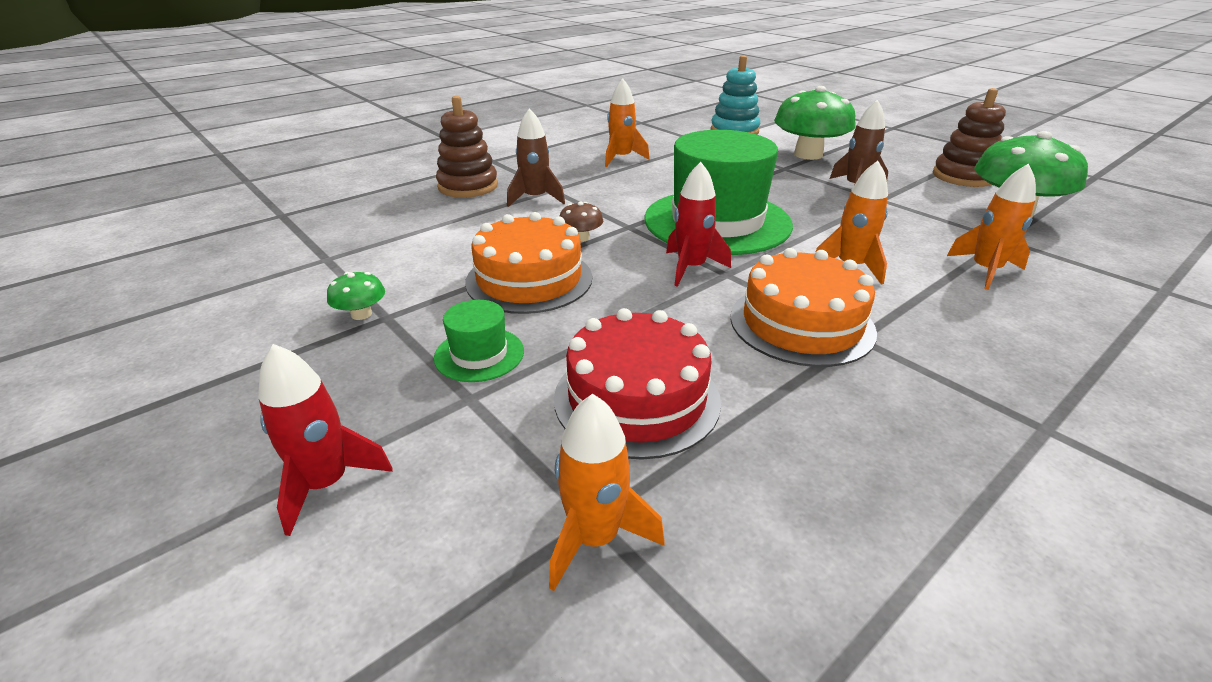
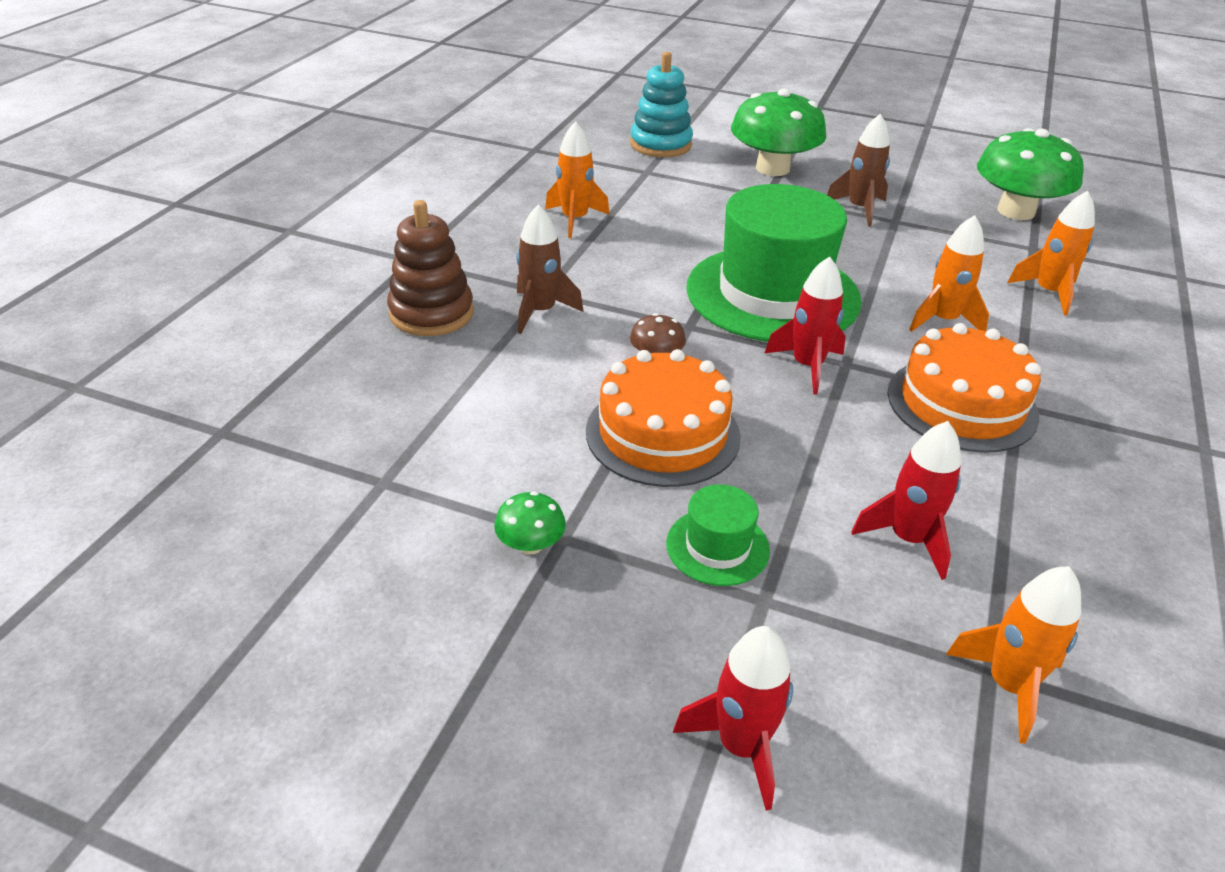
camera: 30 degrees left, 5 degrees up
(637, 398) = (908, 539): red cake -> red rocket
(963, 176) = (940, 170): brown stacking toy -> none

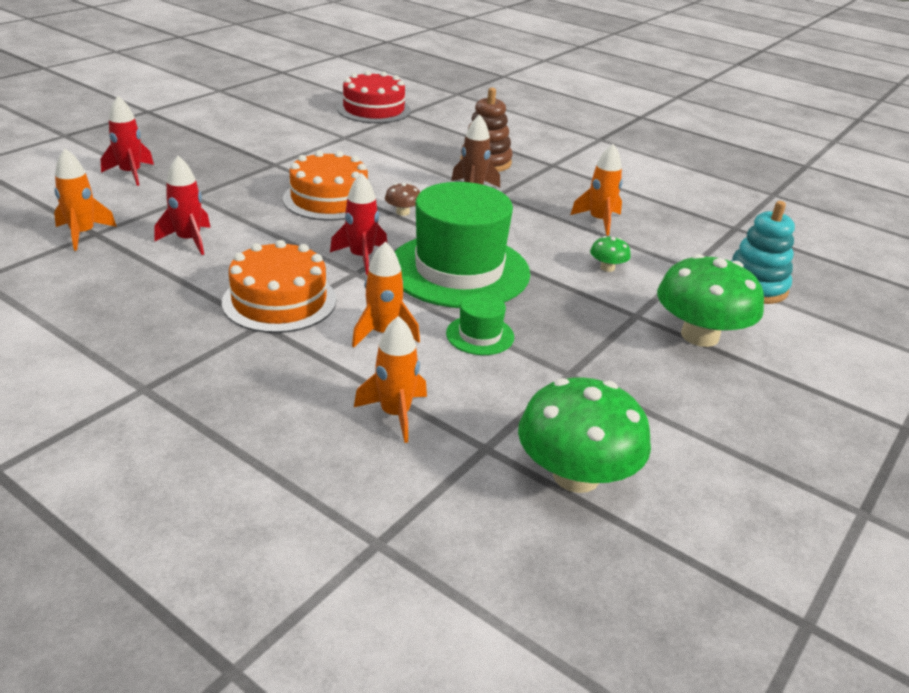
camera: 105 degrees right, 5 degrees down
(204, 478) = (374, 109): none -> red cake
(530, 544) = (276, 157): green mushroom -> green mushroom (607, 268)
(717, 547) = (234, 193): green hat -> green hat (480, 335)
(859, 209) = (598, 360): brown rocket -> none

